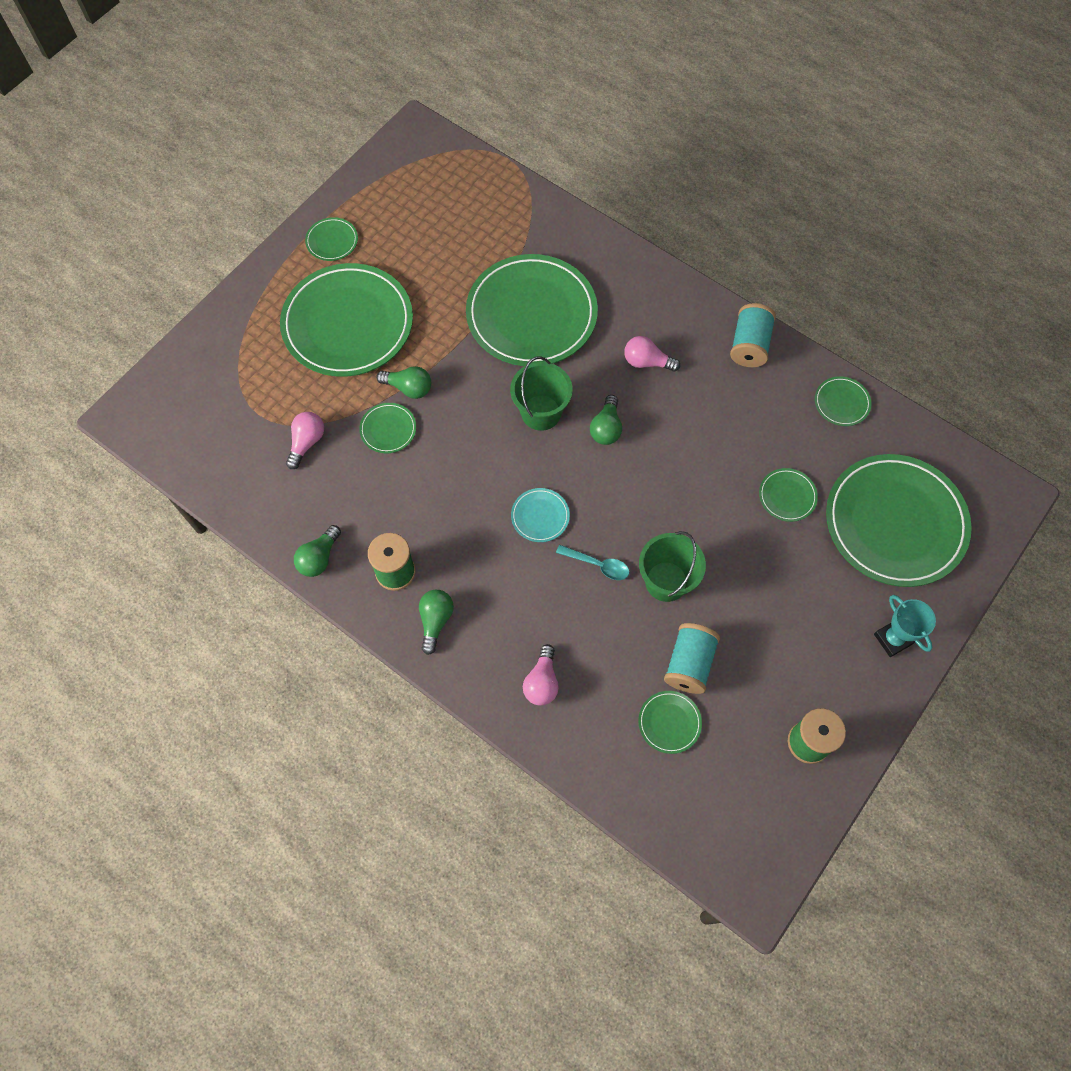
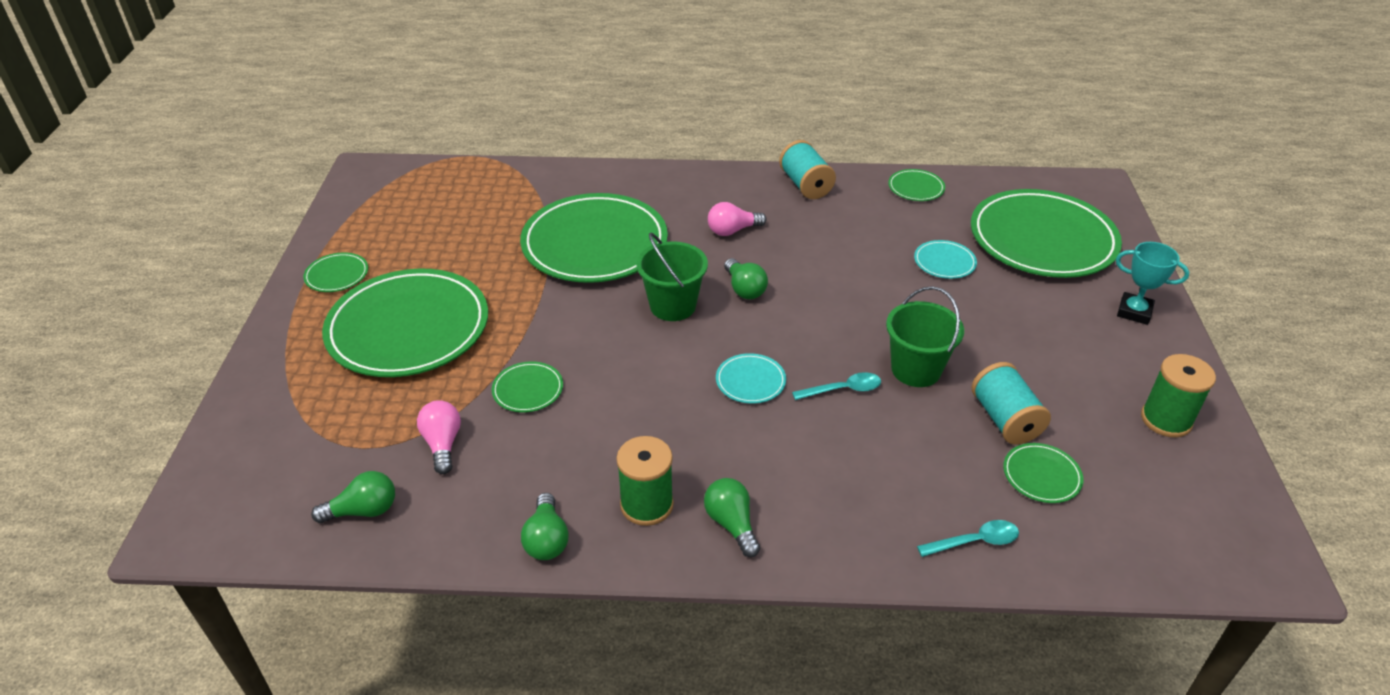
camera: 35 degrees left, 25 degrees down
(408, 388) = (520, 347): green light bulb -> green light bulb (363, 510)
(542, 682) = (892, 513): pink light bulb -> none
(575, 737) = (974, 541): none -> turquoise spoon
(787, 496) = (944, 262): green plate -> turquoise plate

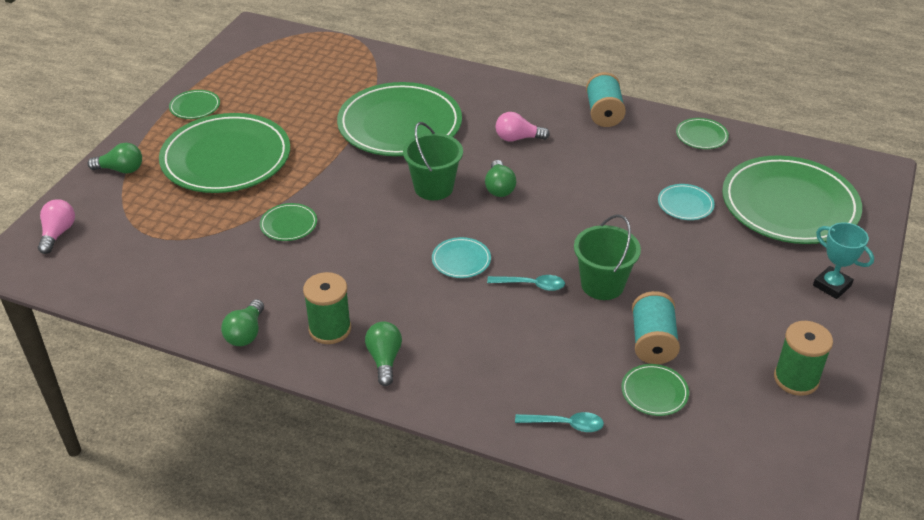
camera: 20 degrees right, 0 degrees up
(363, 510) = (132, 279): green light bulb -> green light bulb (121, 169)
(443, 444) = (208, 248): pink light bulb -> pink light bulb (58, 233)

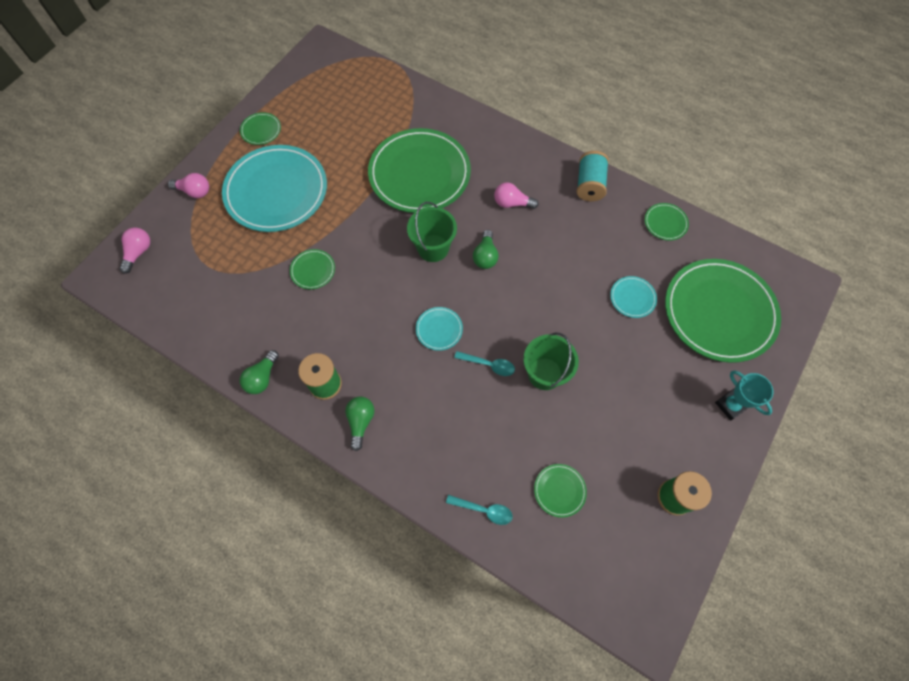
camera: 10 degrees right, 25 degrees up
(121, 169) = (194, 191): green light bulb -> pink light bulb
(226, 158) = (276, 191): green plate -> turquoise plate
(652, 342) = (570, 440): turquoise spool -> none

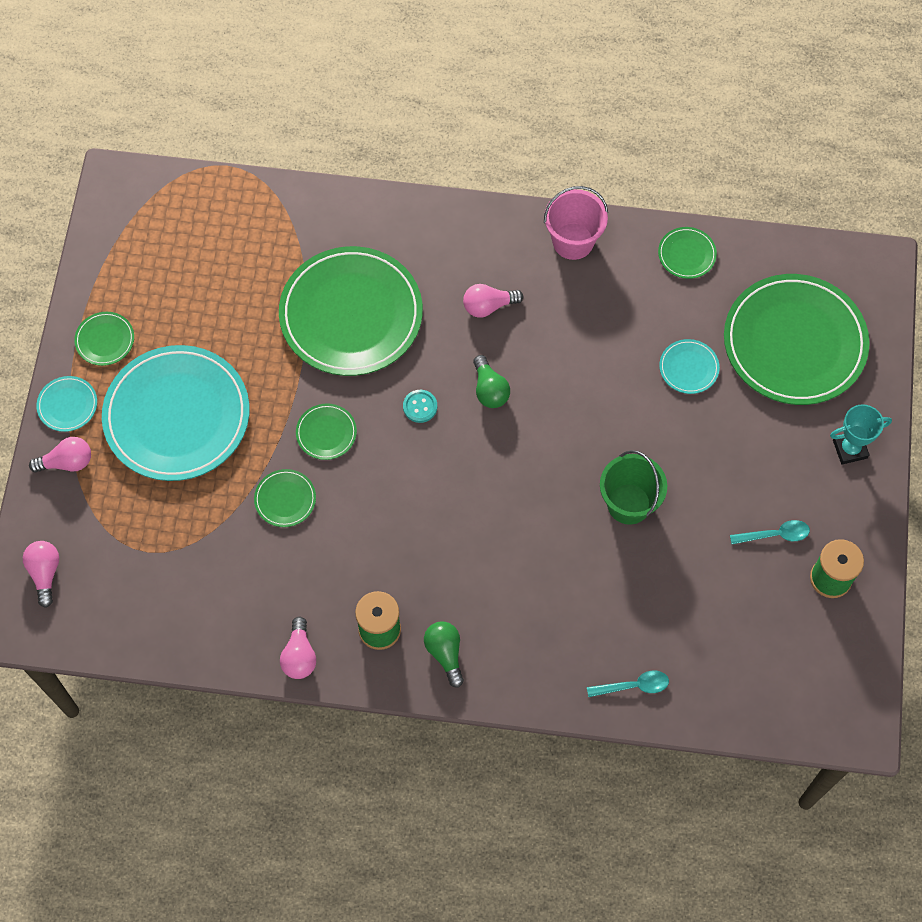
camera: 25 degrees left, 0 degrees up
(262, 377) = (299, 655): green light bulb -> pink light bulb
(433, 248) = (420, 407): green bucket -> turquoise button
(439, 329) = (480, 505): turquoise plate -> turquoise plate (67, 405)
(488, 365) = (559, 522): turquoise spoon -> turquoise spoon (775, 535)
(559, 490) = (705, 627): green plate -> green plate (326, 433)
(589, 185) = (573, 241): turquoise spool -> pink bucket
(730, 405) = (850, 449): turquoise trophy -> turquoise trophy turned 45 degrees counterclockwise

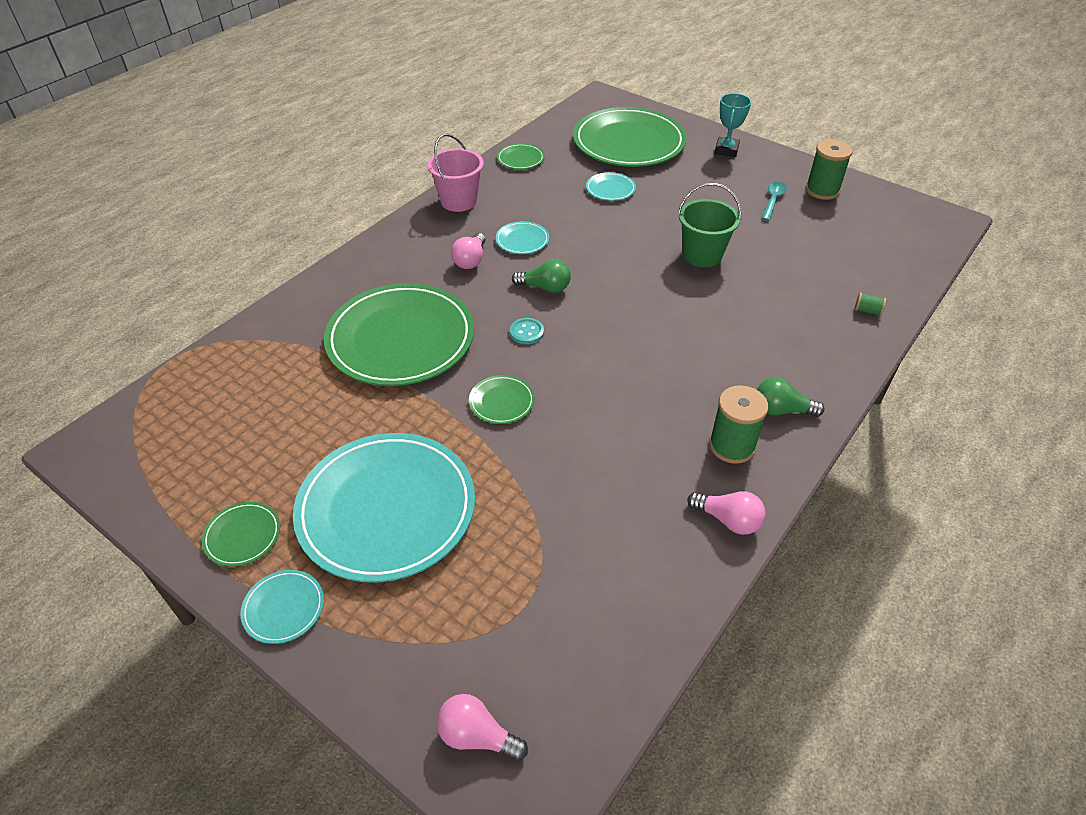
camera: 60 degrees left, 20 degrees down
(67, 462) = (352, 641): pink light bulb -> none
(285, 499) = (547, 460): green plate -> none
(547, 333) = (522, 240): none -> turquoise plate
(633, 686) = (867, 311): turquoise spoon -> green spool

